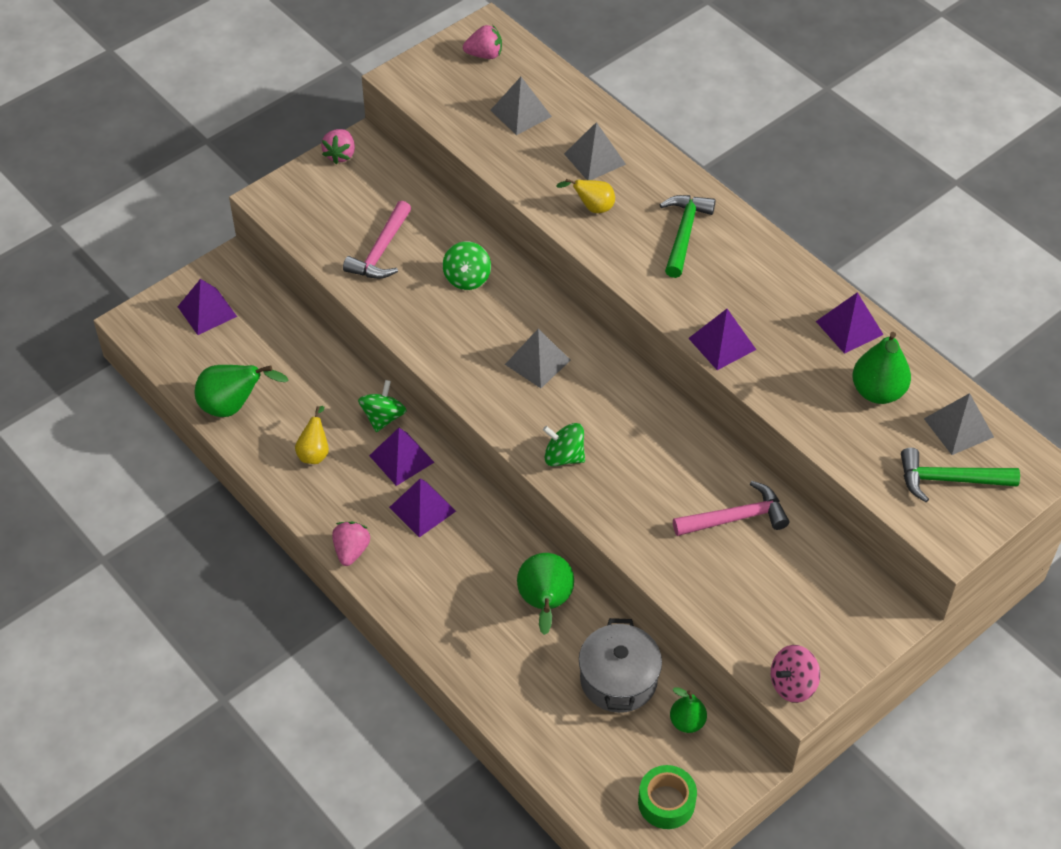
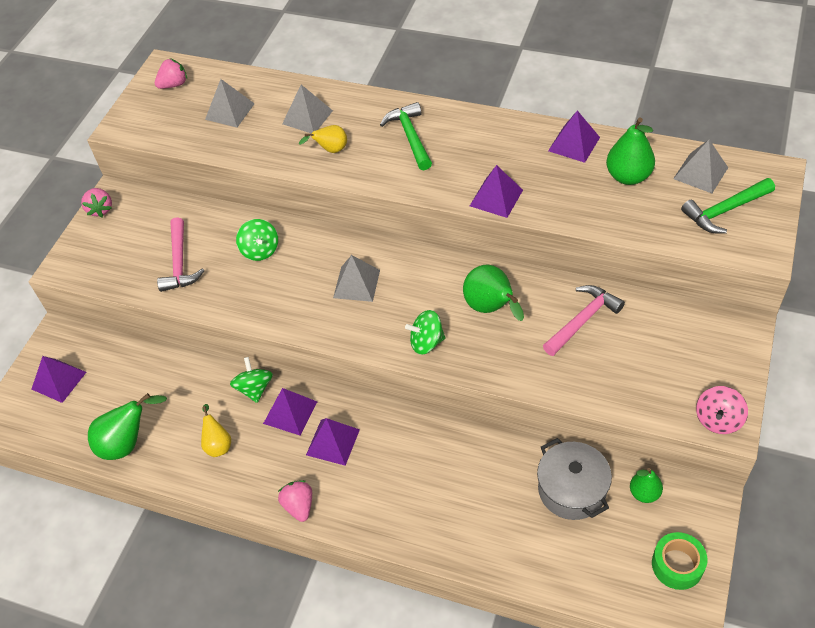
camera: 25 degrees left, 0 degrees up
(545, 604) = (476, 463): green pear -> green pear (491, 308)

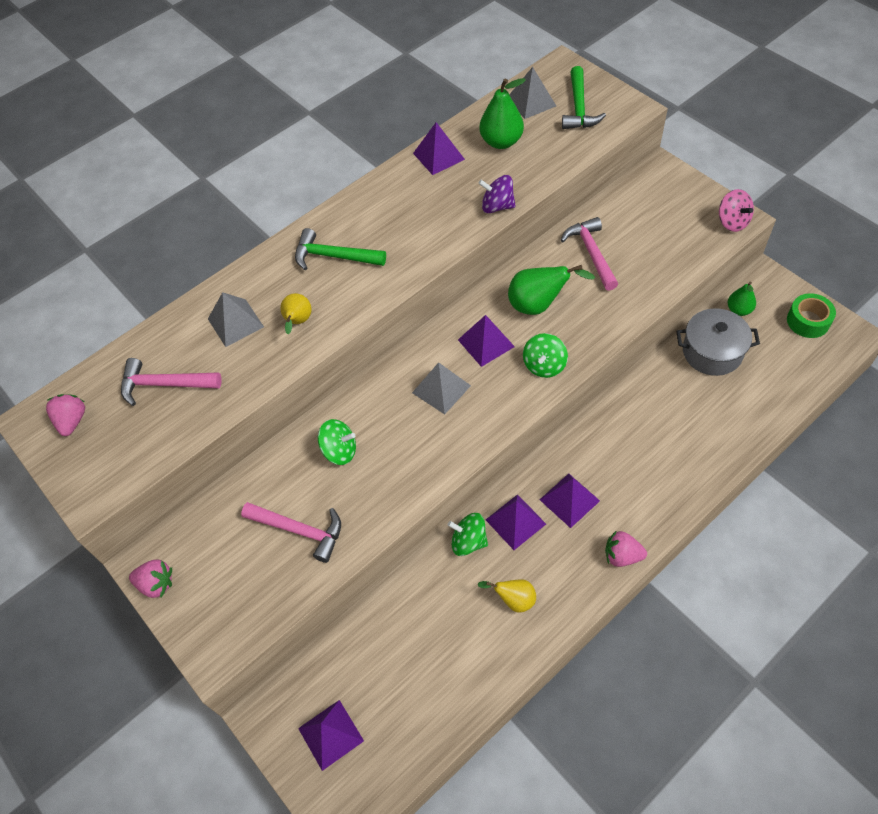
camera: 60 degrees left, 5 degrees up
(127, 443) = (460, 688): green pear -> none
(229, 111) = (164, 384): grey pyramid -> pink hammer
(496, 197) = (458, 230): purple pyramid -> purple pyramid (486, 343)
(545, 210) = (497, 206): none -> purple spinning top

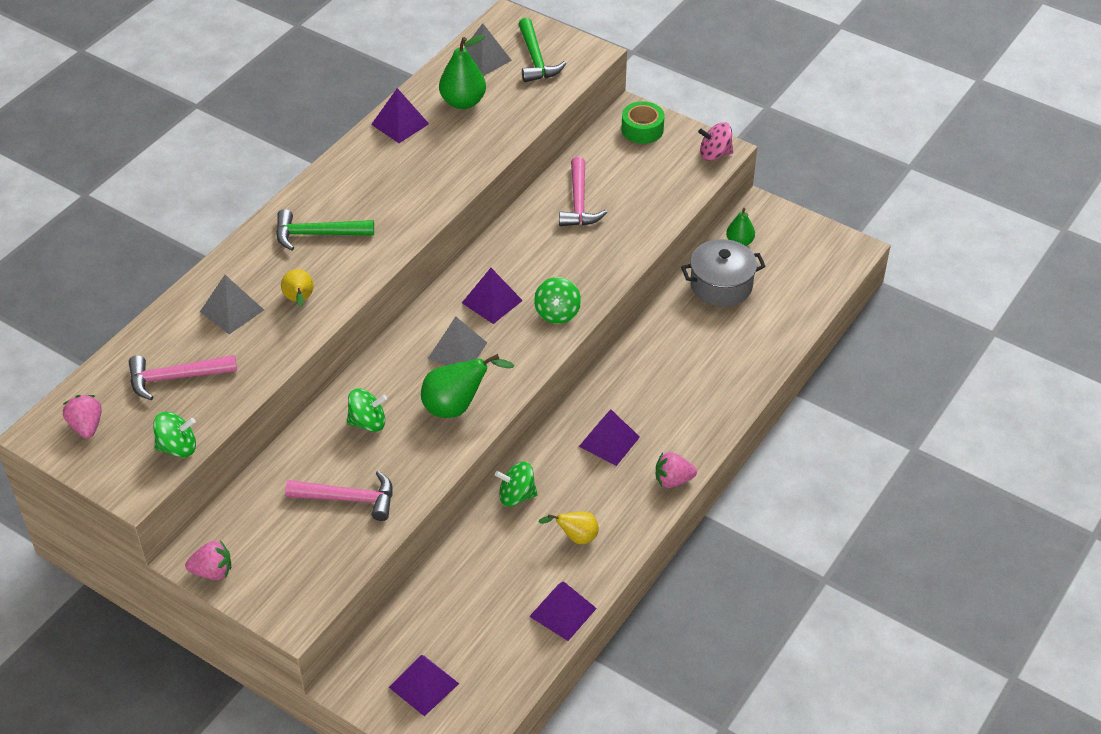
camera: 20 degrees left, 10 degrees down
(142, 460) = (178, 447): none -> green spinning top
(497, 206) = (476, 164): purple spinning top -> none
(515, 522) = (560, 470): purple pyramid -> purple pyramid (563, 612)
(538, 305) = (537, 259): green pear -> green pear (457, 406)
(591, 253) = (579, 202): pink hammer -> pink hammer turned 150 degrees counterclockwise
(732, 222) = (714, 154): pink spinning top -> pink spinning top turned 135 degrees clockwise
(808, 321) = (809, 243): green tape -> green tape (642, 129)

